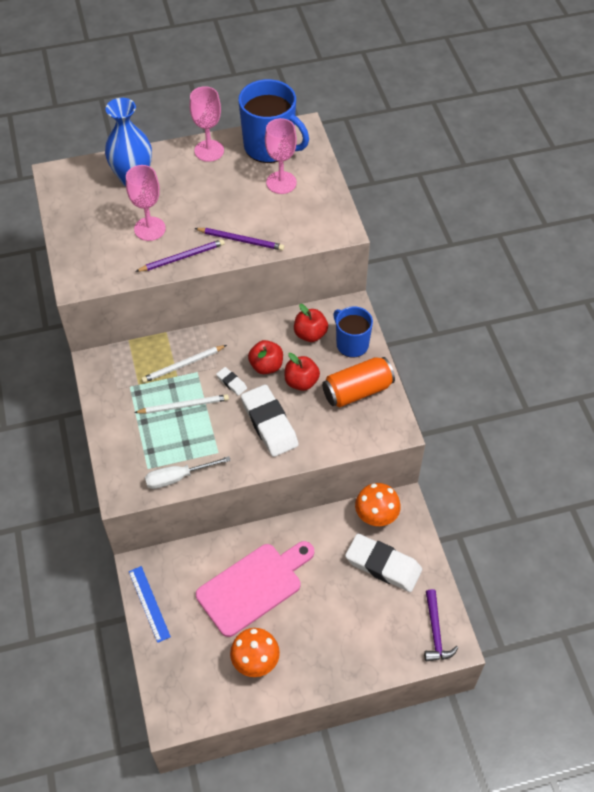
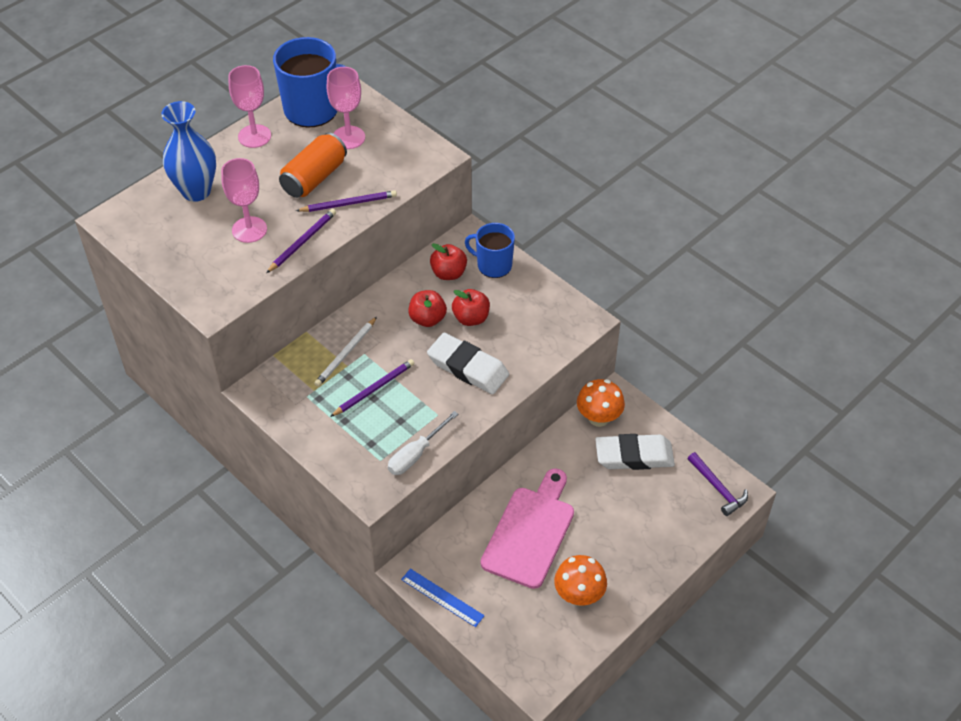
camera: 30 degrees left, 5 degrees down
(183, 406) = (374, 389): white pencil -> purple pencil
(231, 383) = (405, 348): white eraser -> none
(357, 391) = (528, 303): orange can -> orange can (314, 178)

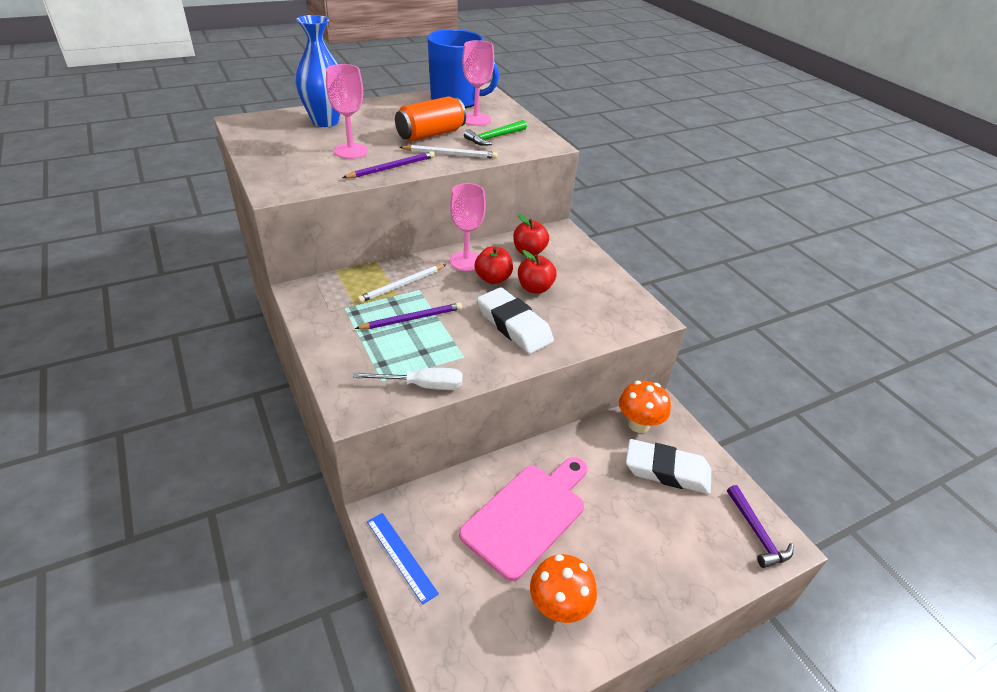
camera: 15 degrees right, 10 degrees down
(254, 136) = (398, 104): pink goblet -> pink goblet (466, 261)
(348, 203) = (450, 154): purple pencil -> white pencil
(380, 163) = (494, 137): none -> green hammer
(416, 454) = (422, 385): white screwdriver -> white screwdriver turned 150 degrees counterclockwise
(493, 265) = (573, 255): blue mug -> none

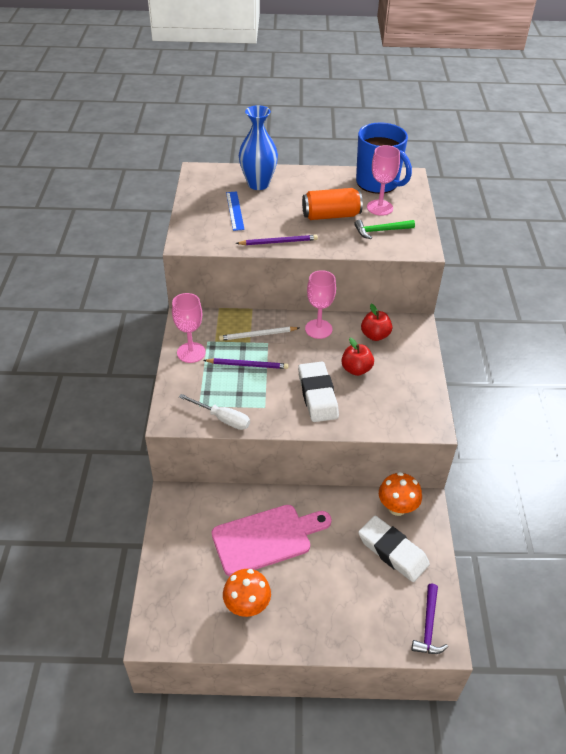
camera: 30 degrees right, 5 degrees up
(351, 151) = (259, 218): pink goblet -> pink goblet (191, 352)
(401, 556) = (168, 528): blue ruler -> blue ruler (235, 210)
(450, 154) = (332, 239): white pencil -> none
(493, 279) = (329, 351): red apple -> none

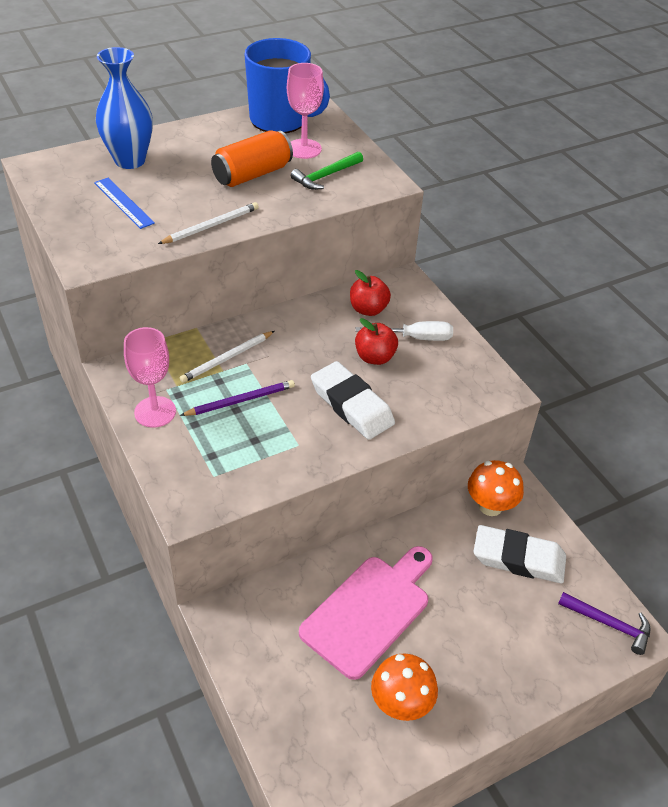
camera: 30 degrees left, 0 degrees up
(222, 419) = (256, 480): white screwdriver -> white screwdriver (415, 338)
(278, 242) = (211, 226): purple pencil -> white pencil
(318, 329) = (297, 325): pink goblet -> none
(428, 626) = (609, 624): purple hammer -> purple hammer turned 45 degrees counterclockwise

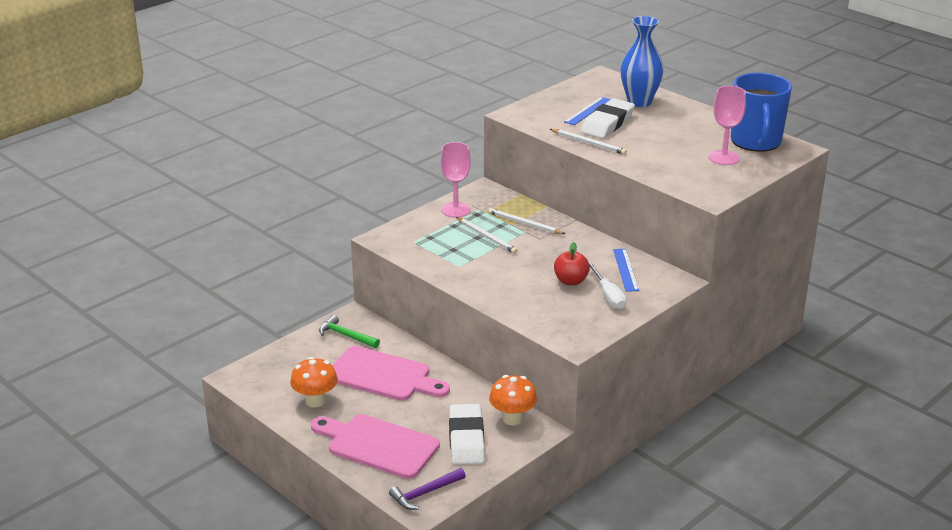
camera: 75 degrees right, 15 degrees down
(240, 401) = (486, 237): purple pencil -> white pencil
(252, 174) = (667, 145): orange can -> none
(325, 176) = (694, 172): green hammer -> green hammer (346, 335)
(351, 405) = (511, 280): white eraser -> white eraser (607, 123)
(368, 309) = (625, 270): red apple -> blue ruler
(512, 651) = (378, 445): none -> pink cutting board
(609, 624) = (425, 493): purple hammer -> purple hammer turned 45 degrees clockwise

